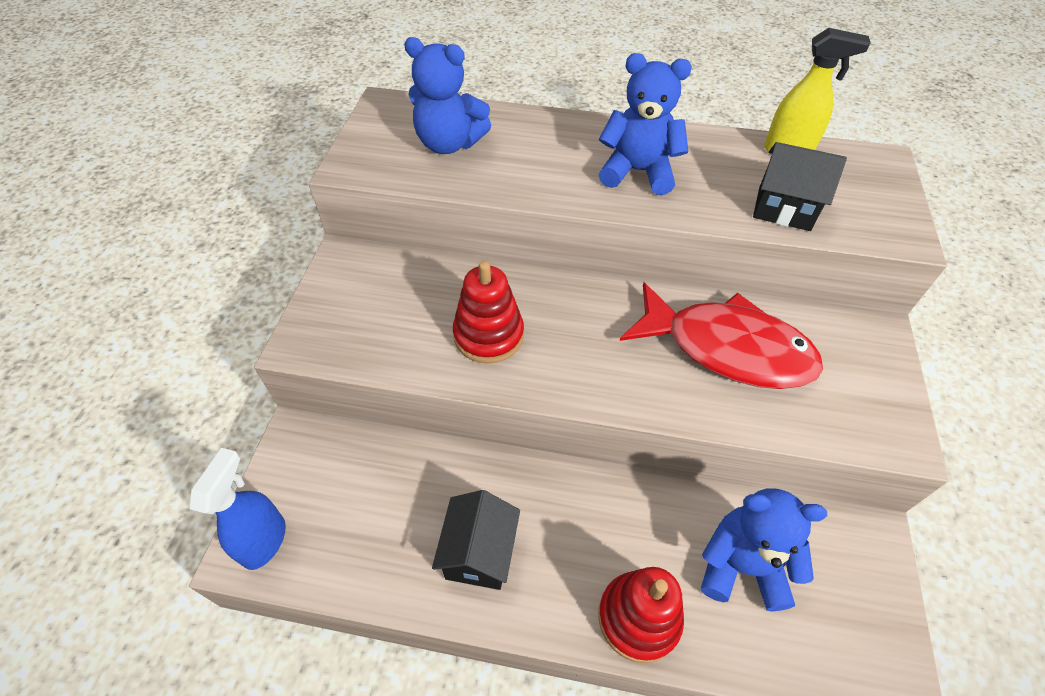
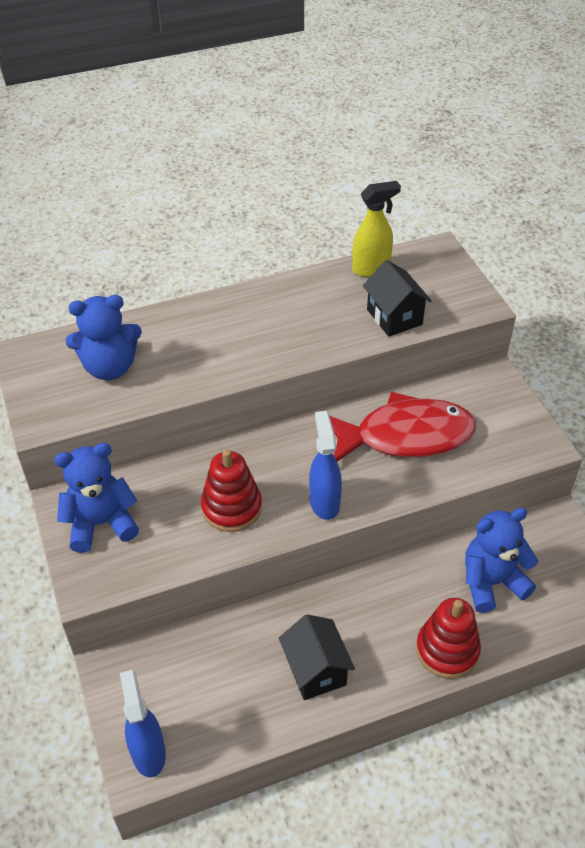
camera: 30 degrees left, 5 degrees down
(587, 376) = (324, 502): none -> blue spray bottle
(638, 172) = (275, 330): blue teddy bear -> blue teddy bear (101, 523)
(784, 209) = (394, 317): black house -> black house turned 75 degrees clockwise

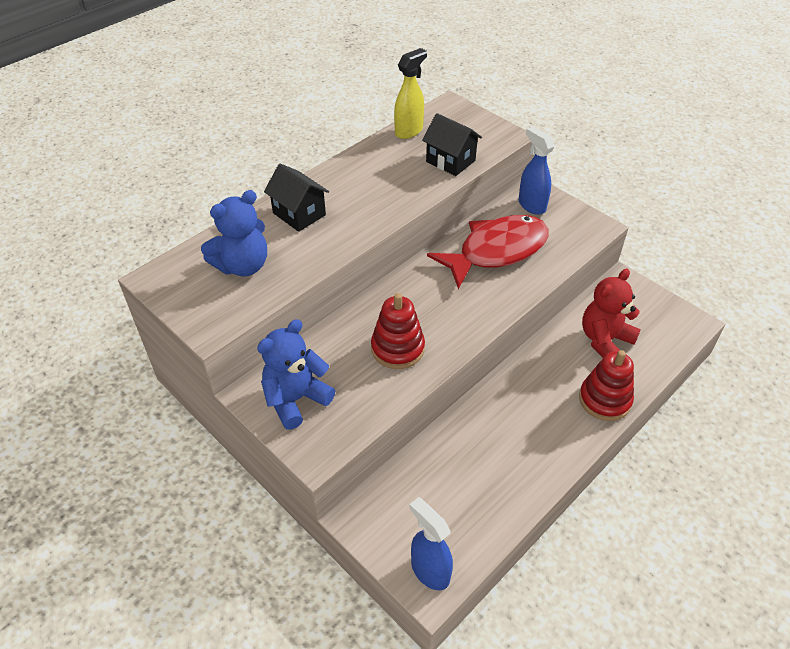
camera: 25 degrees left, 0 degrees up
(315, 670) = (520, 452): black house -> black house (299, 214)
(324, 502) = (467, 319): blue spray bottle -> blue spray bottle (531, 205)
(491, 582) = (605, 340): blue teddy bear -> red teddy bear

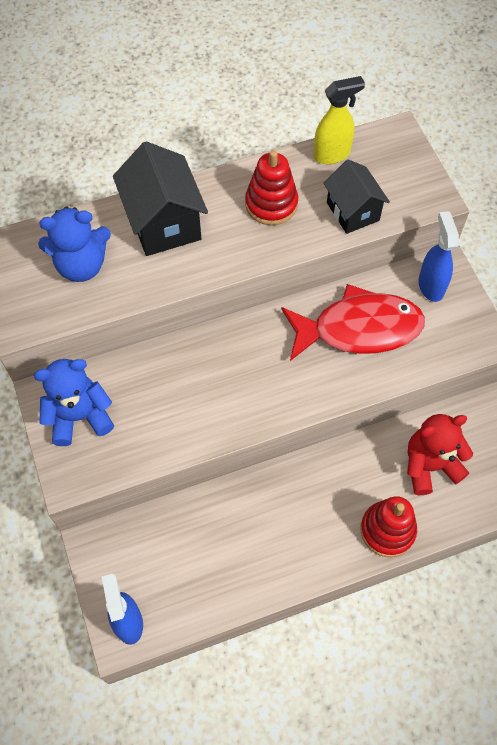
camera: 25 degrees right, 15 degrees up
(299, 214) = (164, 223): black house -> black house, size x1.51
(397, 348) = (198, 402): red stacking toy -> red stacking toy (271, 204)

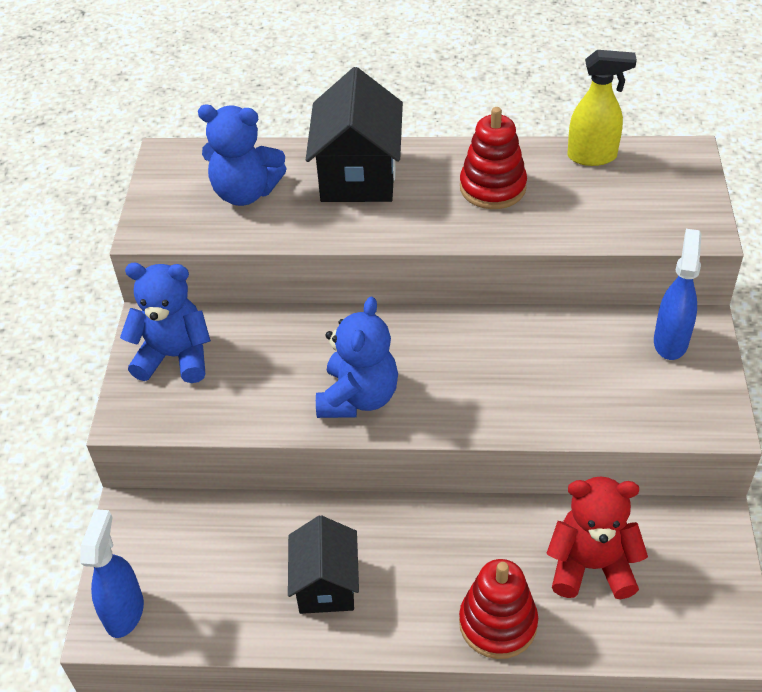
camera: 25 degrees right, 15 degrees down
(235, 404) = (358, 397): none -> blue teddy bear
(352, 211) = (589, 218): black house -> black house (326, 585)
(359, 329) = (553, 362): red fish -> none

